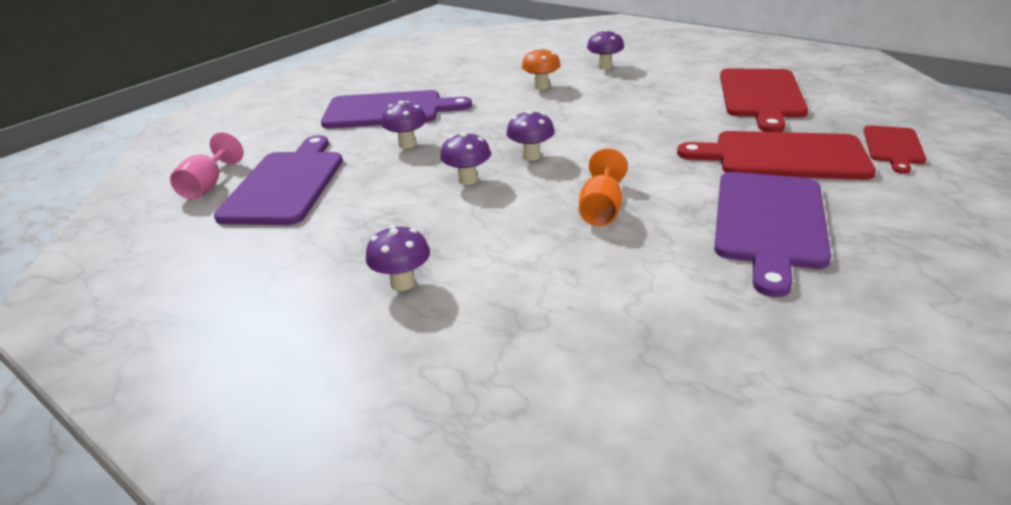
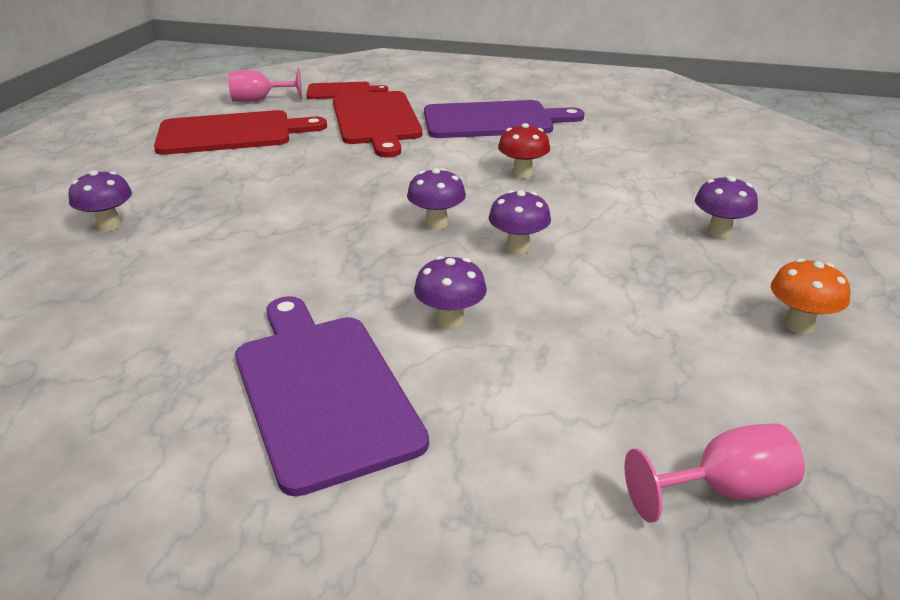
camera: 115 degrees left, 0 degrees up
(286, 184) = (642, 391): purple cutting board -> none
(541, 86) = (195, 260): orange mushroom -> orange mushroom (798, 325)
(601, 209) = (522, 174): orange goblet -> red mushroom
(858, 108) = (259, 100): none -> pink goblet

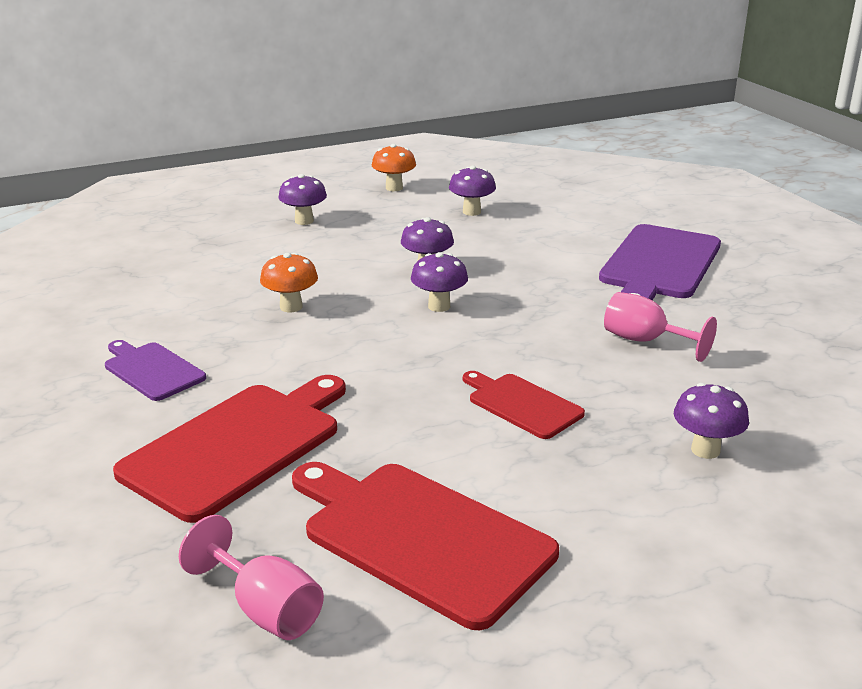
camera: 130 degrees left, 5 degrees down
(341, 91) = (135, 546): red cutting board -> red cutting board (522, 404)
(450, 321) = (545, 258): purple mushroom -> purple mushroom (471, 212)
(493, 120) = (152, 370): purple cutting board -> purple cutting board, size x0.55
(522, 174) = (291, 307): red mushroom -> orange mushroom
(723, 490) = (548, 182): pink goblet -> pink goblet (645, 341)

